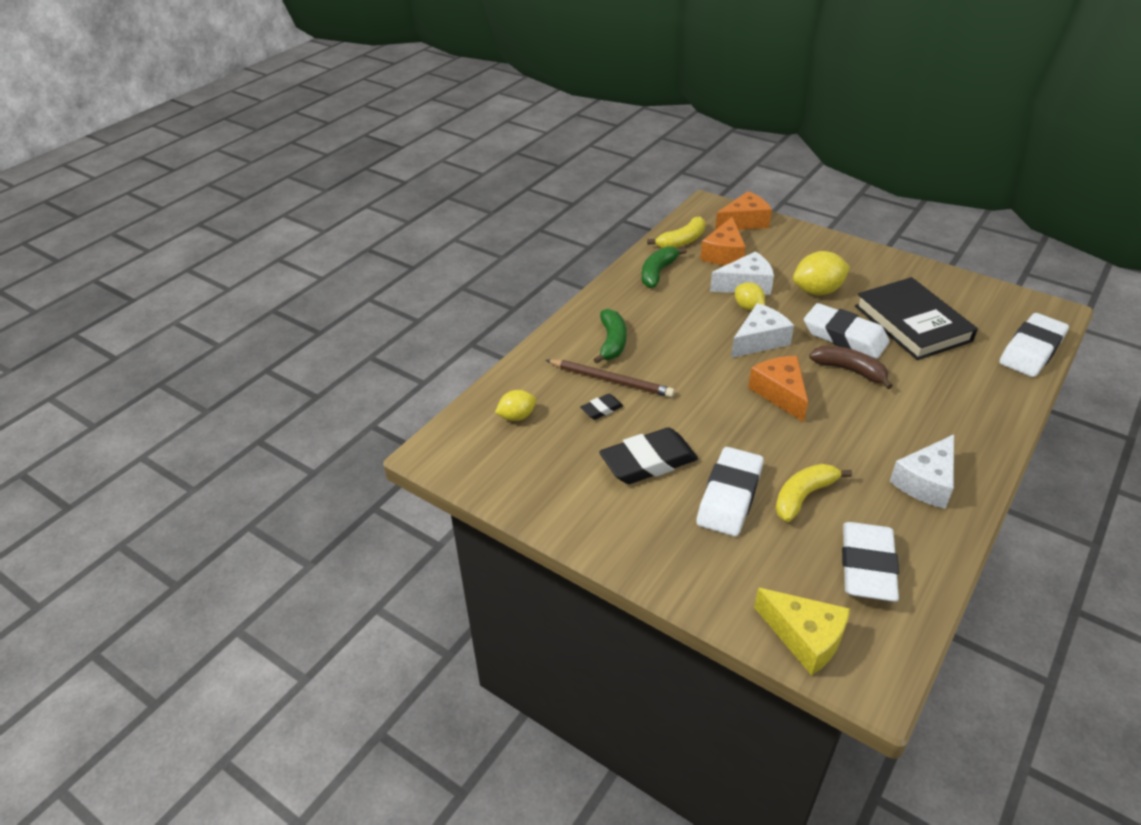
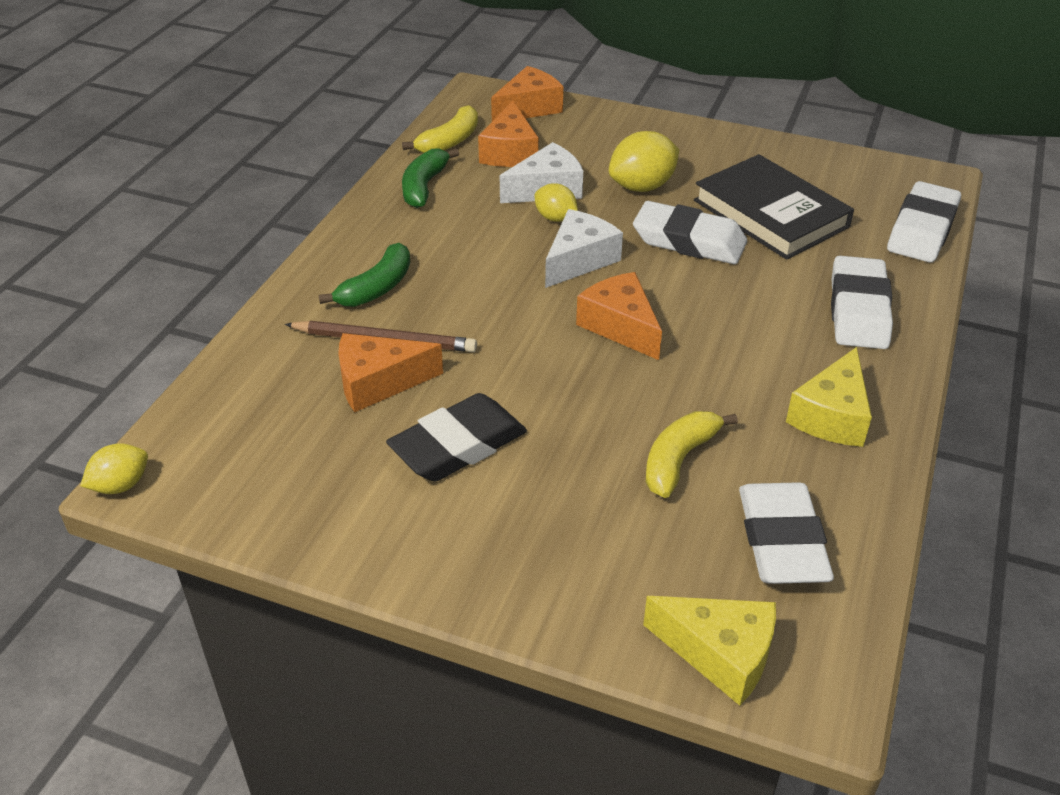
camera: 15 degrees left, 0 degrees up
(517, 416) = (256, 410): yellow lemon -> yellow lemon (121, 485)
(601, 409) = (378, 382): black eraser -> orange cheese
(612, 342) = (377, 288): green banana -> green banana turned 45 degrees clockwise
(729, 496) = (580, 476): white eraser -> white eraser (858, 310)
(849, 370) = (704, 284): brown banana -> none
(926, 482) = (831, 416): white cheese -> yellow cheese

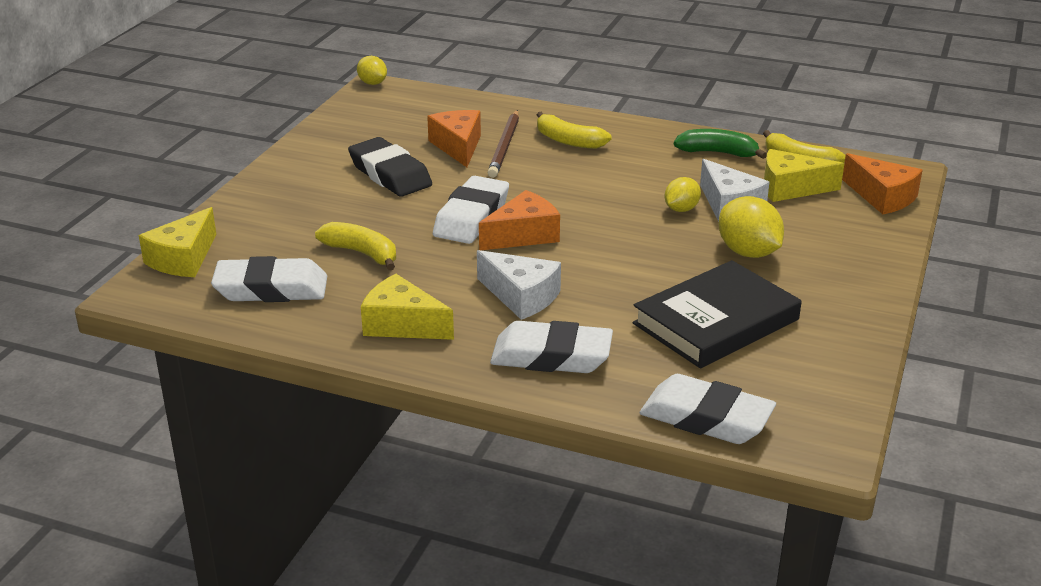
camera: 90 degrees right, 10 degrees down
(377, 288) = (568, 141): green banana -> yellow banana
(510, 152) = (790, 188): orange cheese -> yellow cheese
(579, 260) = (617, 219): white cheese -> white cheese (521, 297)
(689, 241) = (656, 273): white eraser -> white eraser (471, 217)

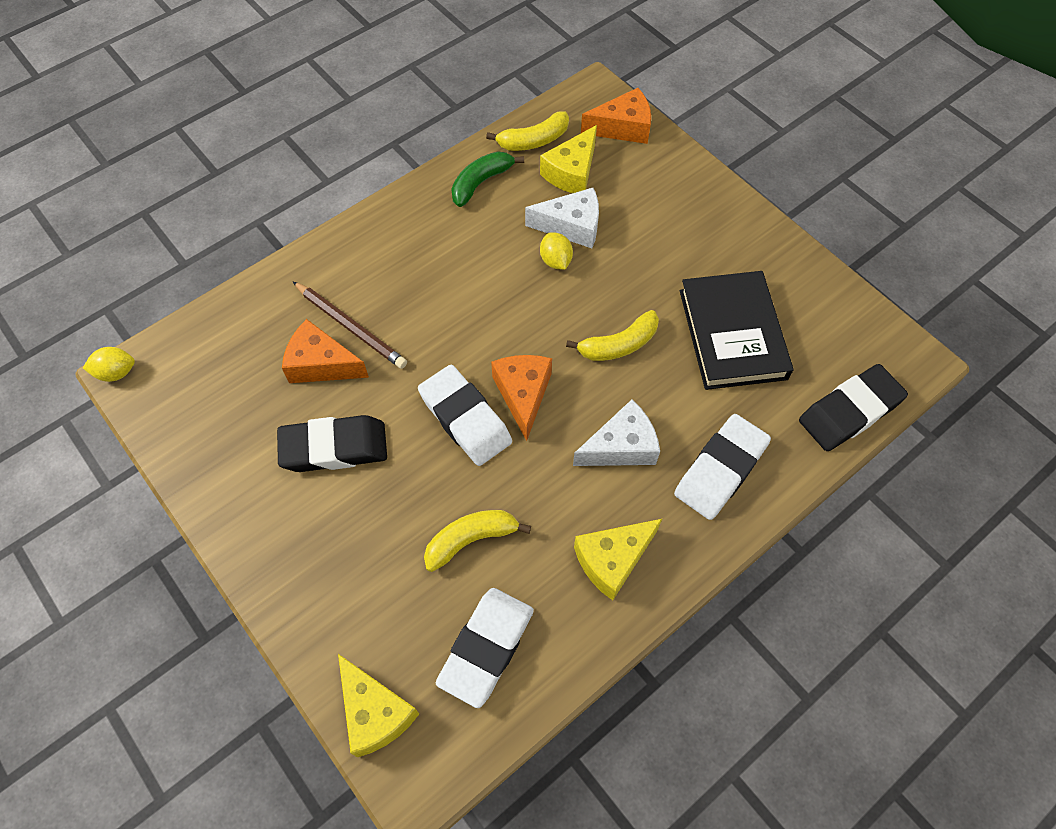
camera: 60 degrees left, 30 degrees up
(568, 141) = (378, 273): yellow banana -> yellow banana (619, 345)
(706, 418) = (849, 411): white eraser -> black eraser
(748, 252) = (649, 257): yellow lemon -> none

